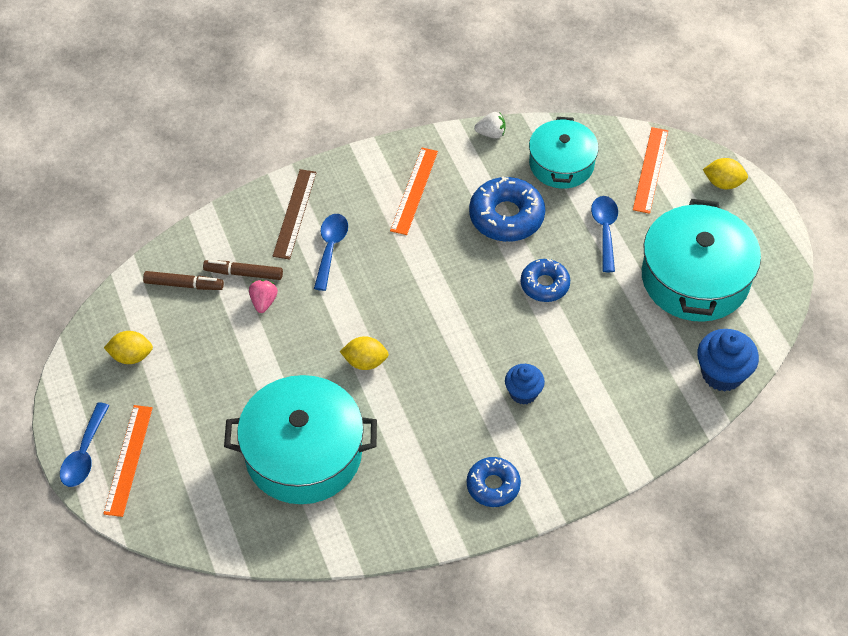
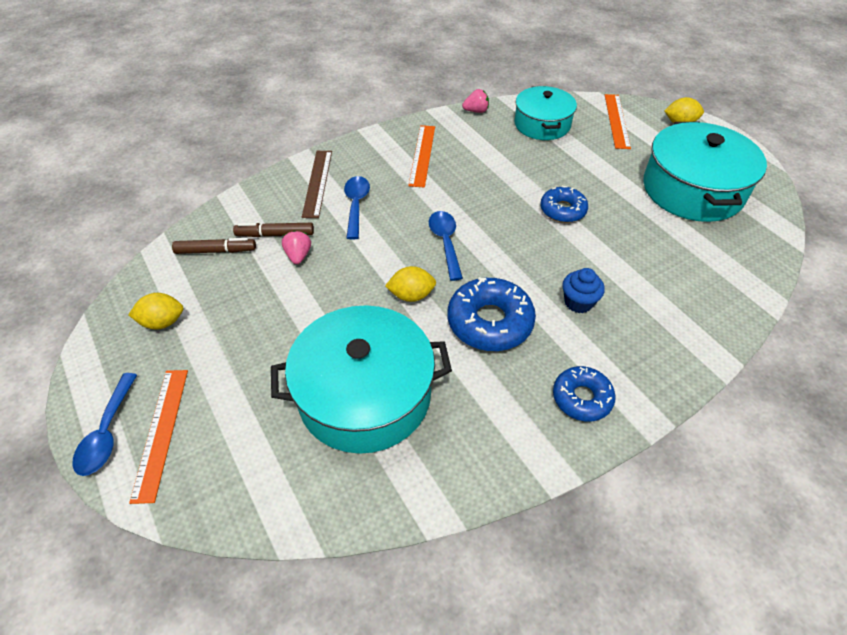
camera: 10 degrees left, 5 degrees down
(491, 133) = (476, 111): white strawberry -> pink strawberry
(506, 216) = (509, 164): blue donut -> blue donut (490, 322)
(605, 230) = (598, 165): blue spoon -> blue spoon (445, 242)
(722, 374) = (758, 261): blue cupcake -> none

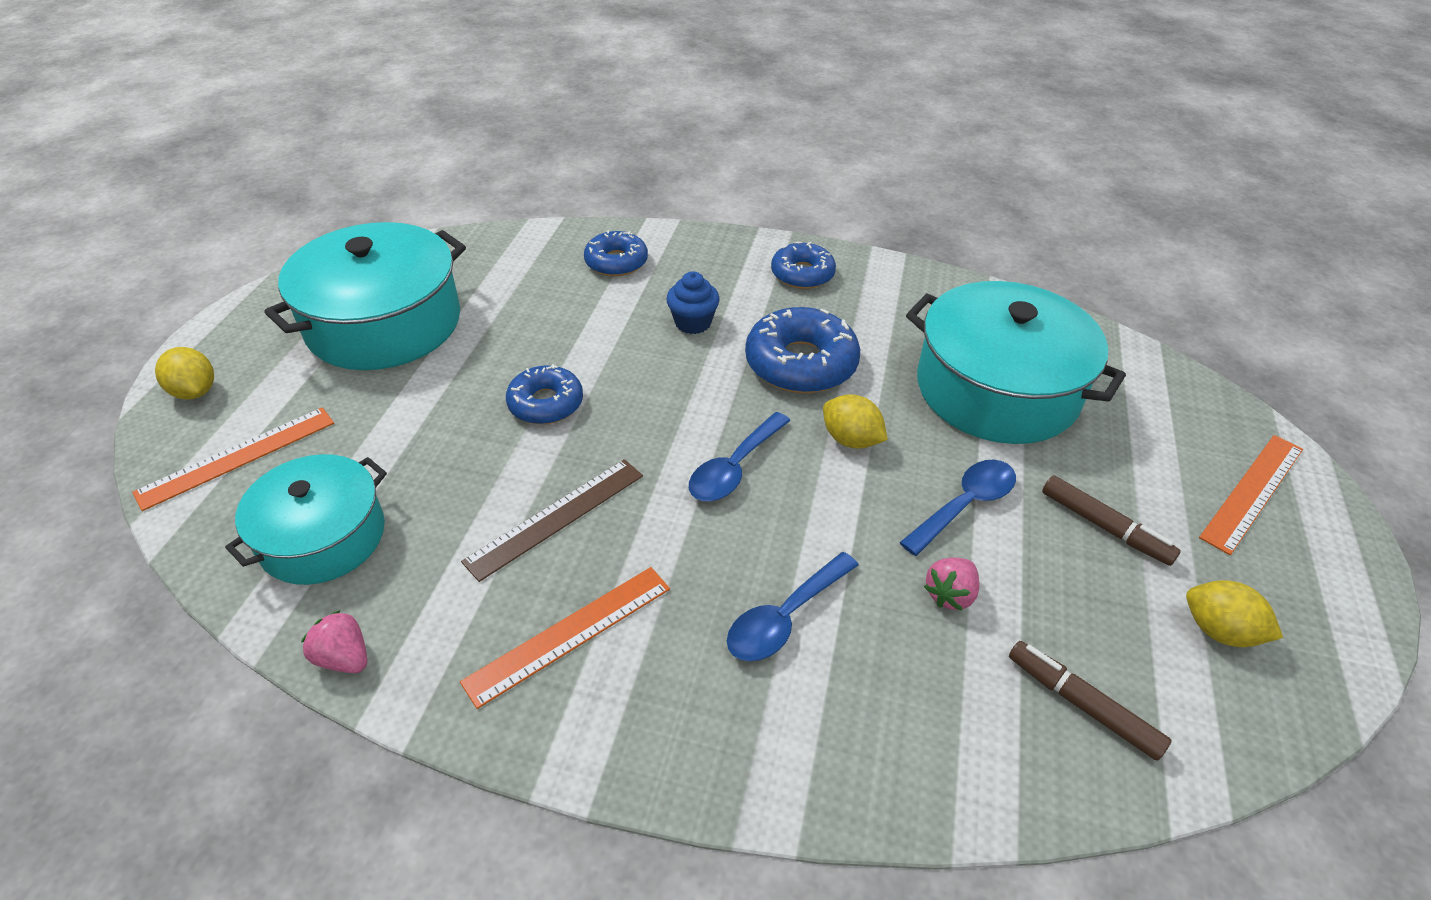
camera: 135 degrees left, 5 degrees down
(107, 433) = (1325, 531): blue spoon -> blue spoon (965, 505)
(275, 234) = (960, 661): brown marker -> brown marker (1104, 527)
(317, 183) = (801, 722): brown ruler -> brown ruler (556, 517)
(685, 309) = (616, 262): none -> blue donut

